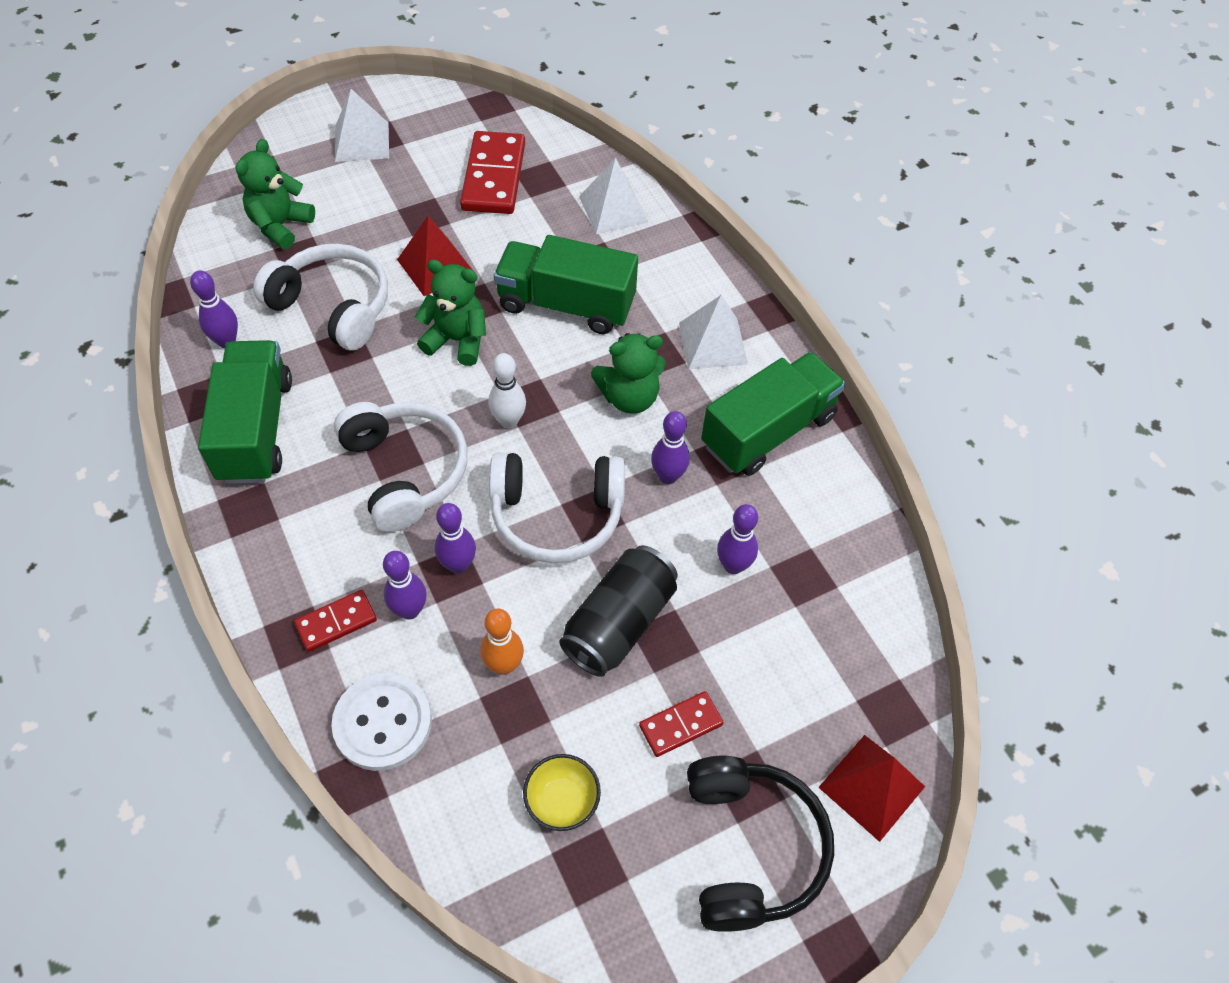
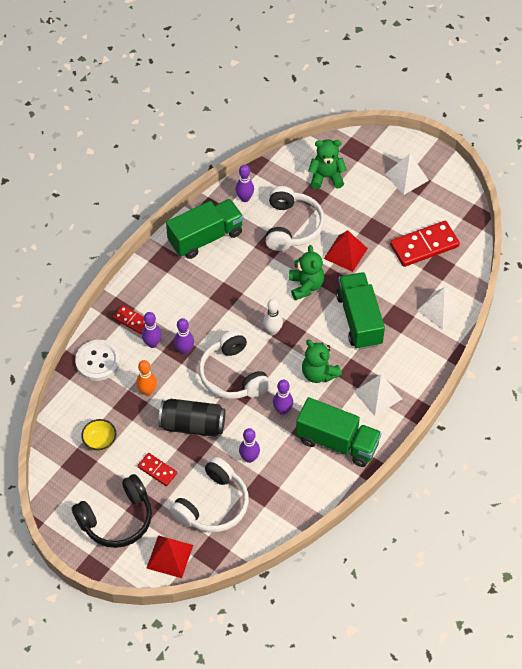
camera: 65 degrees right, 0 degrees up
(405, 471) = (219, 305): white headphones -> white headphones (213, 505)

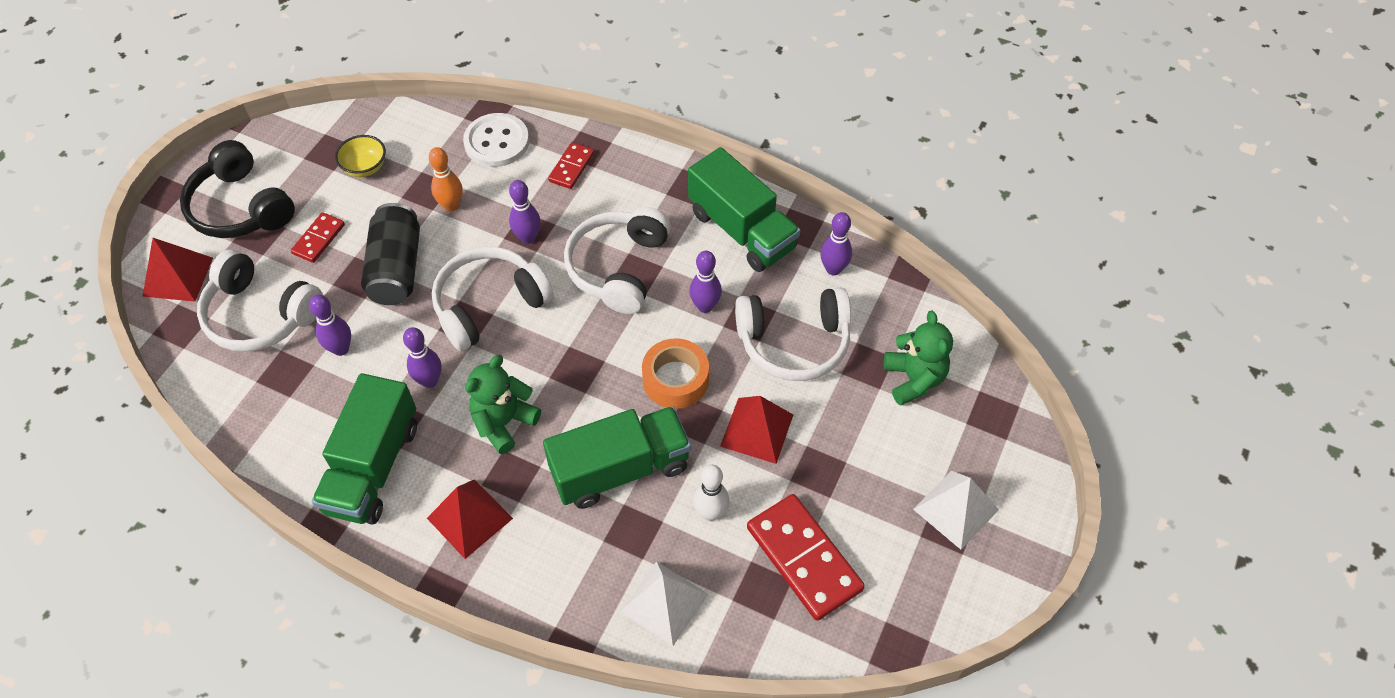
camera: 80 degrees right, 0 degrees up
(152, 343) = (534, 198): purple bowling pin -> purple bowling pin (705, 306)
(219, 304) = (618, 268): none -> white headphones
(272, 330) = (579, 345): white bowling pin -> white bowling pin (711, 513)
(305, 286) = (675, 379): green teddy bear -> orange tape
(378, 395) = (469, 518): white pyramid -> red pyramid

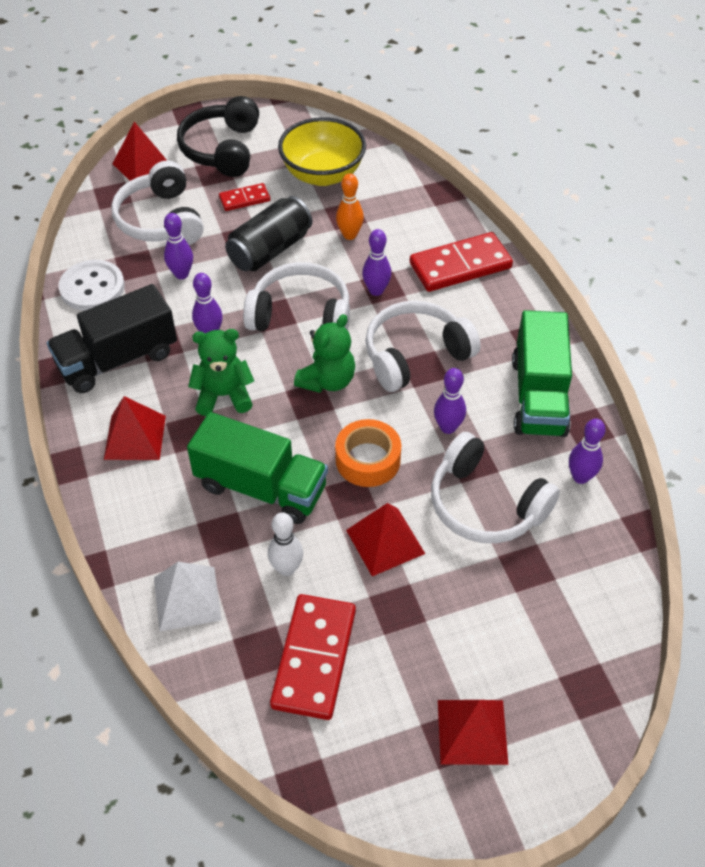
camera: 45 degrees right, 5 degrees down
(365, 167) = (323, 174): yellow bowl -> yellow bowl, size x1.96
(373, 467) = (118, 359): green truck -> black truck
(496, 142) = (427, 214): white button -> white button (92, 287)
(571, 167) = (460, 265): red domino -> red domino, size x1.87
(914, 379) = (552, 608): green teddy bear -> green teddy bear (327, 381)
(956, 509) = (472, 731): white pyramid -> red pyramid

